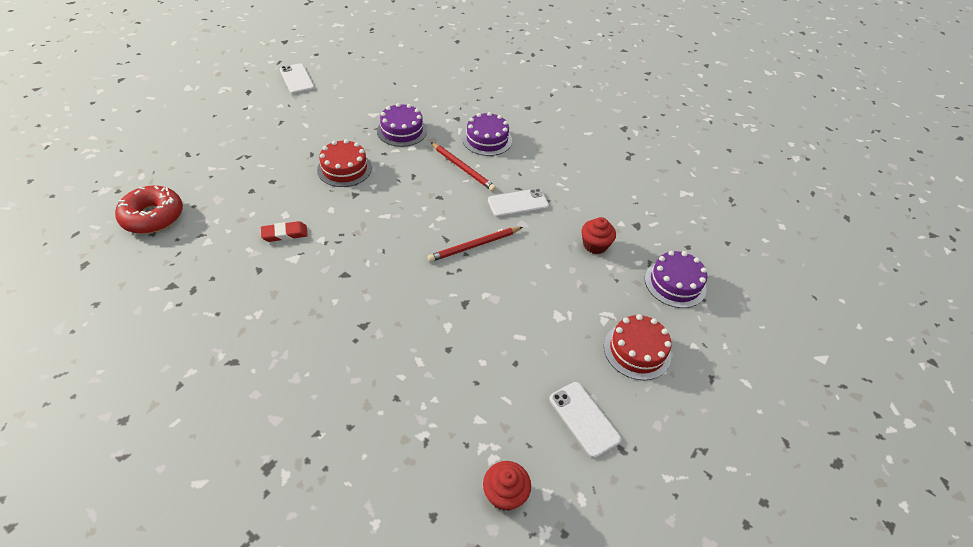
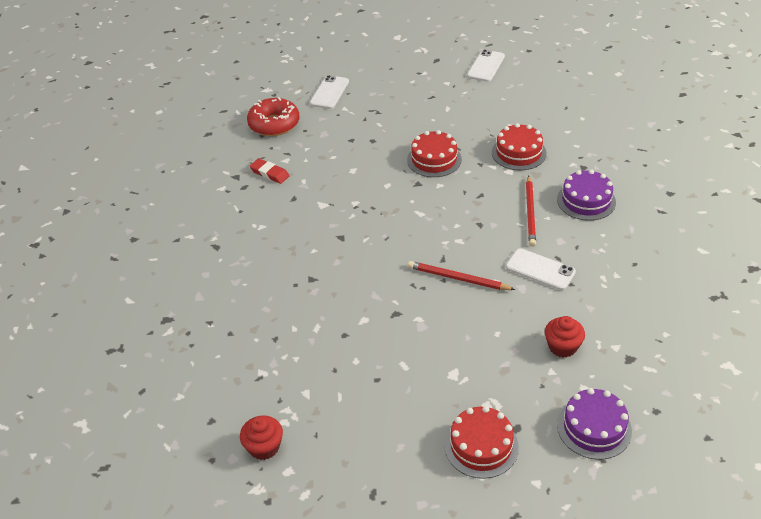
camera: 55 degrees right, 5 degrees down
(285, 234) = (336, 184): red eraser -> red eraser (270, 173)
(402, 131) = (518, 153): purple cake -> red cake
(584, 419) = (374, 453): white phone -> white phone (329, 92)

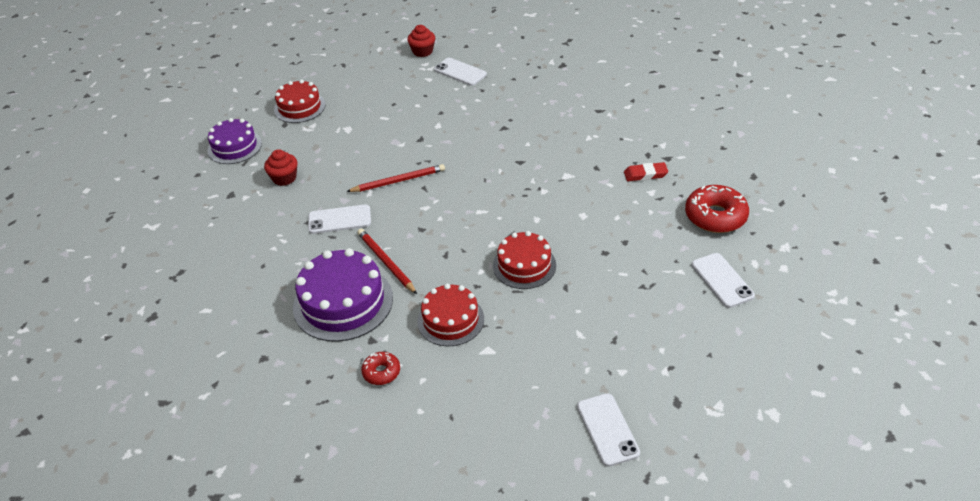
camera: 140 degrees right, 0 degrees up
(265, 380) = (460, 72): none -> white phone
(586, 201) = (343, 302): purple cake -> purple cake, size x1.53
(591, 146) = (381, 372): none -> red donut

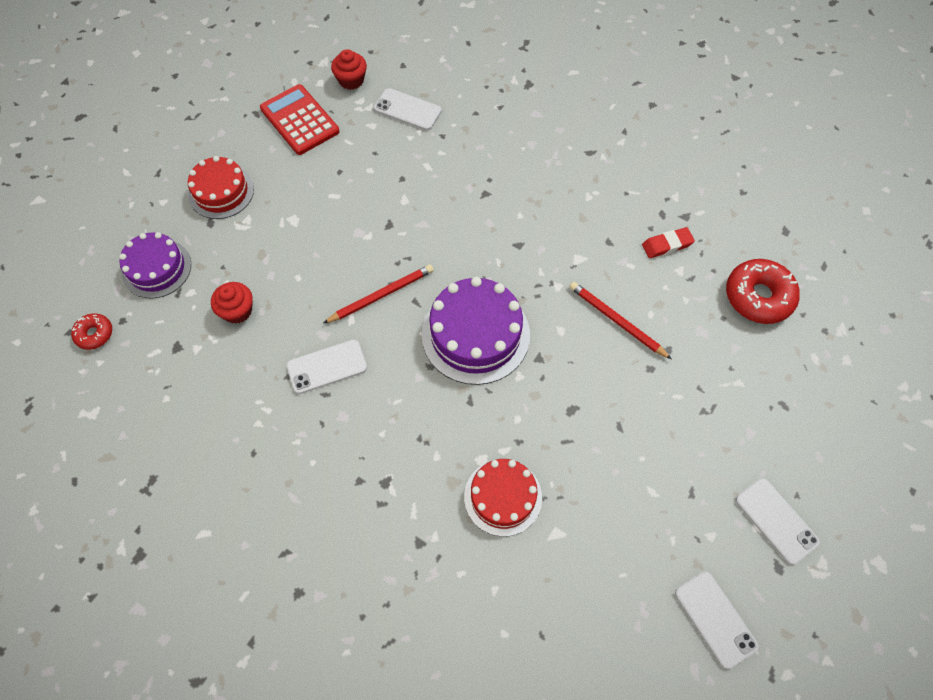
camera: 15 degrees left, 20 degrees up
(343, 302) = (369, 493): purple cake -> purple cake (475, 334)
(374, 71) = (299, 120): none -> red calculator
(381, 372) = (444, 587): red donut -> red donut (94, 334)
(386, 262) = (402, 424): red pencil -> red pencil (616, 321)
(524, 265) = (565, 402): red cake -> none
(722, 280) = (786, 388): white phone -> white phone (776, 520)

